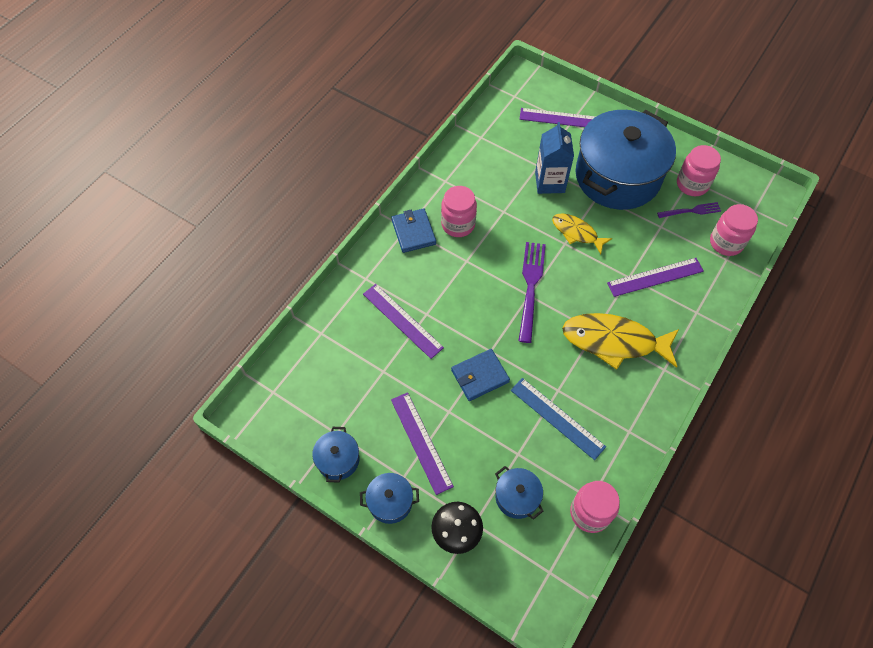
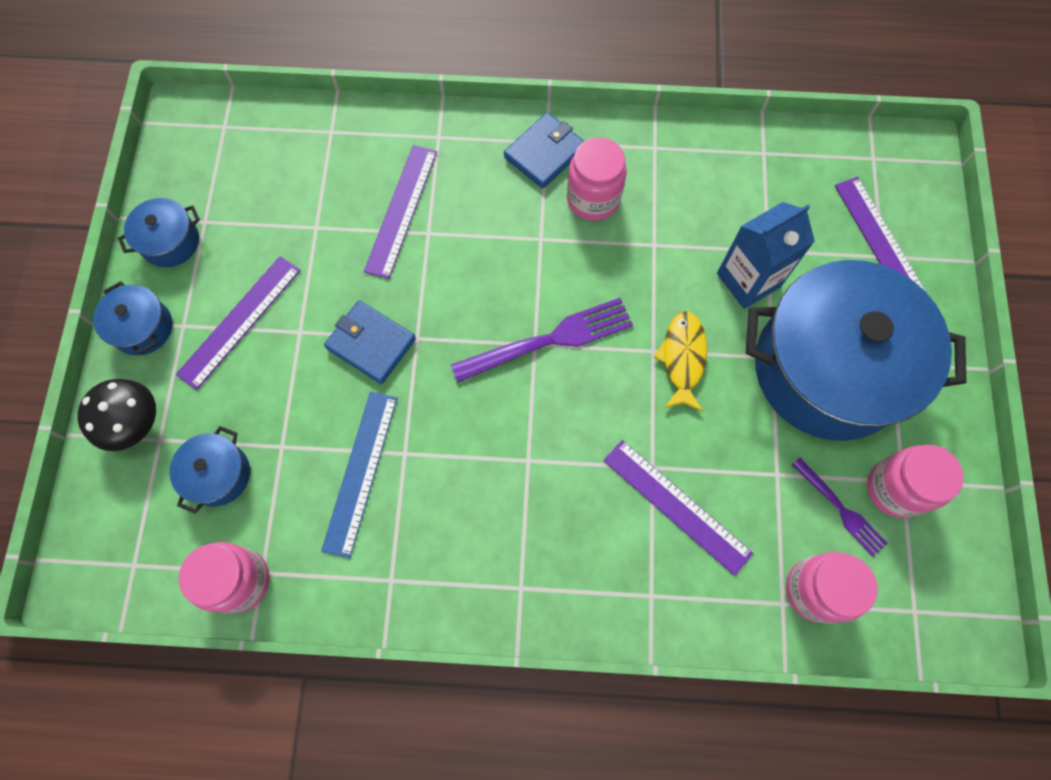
camera: 60 degrees right, 10 degrees up
(614, 341) = (526, 495): yellow fish -> none

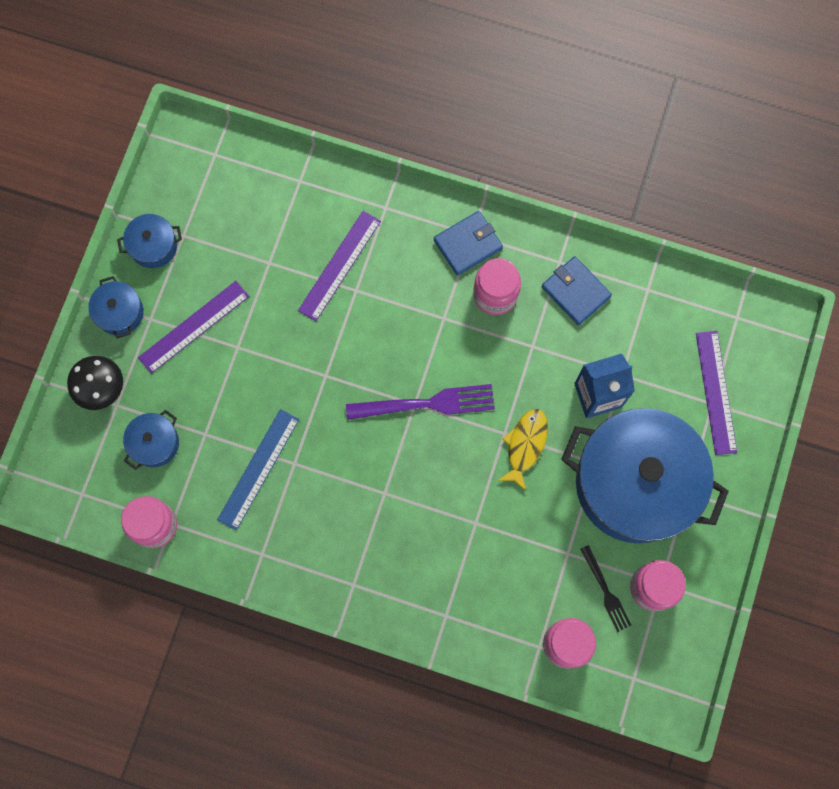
camera: 15 degrees right, 5 degrees up
(371, 343) = (290, 371): blue wallet -> blue wallet (576, 292)
(676, 506) = (484, 556): purple ruler -> none
(840, 508) = (606, 591): purple fork -> black fork

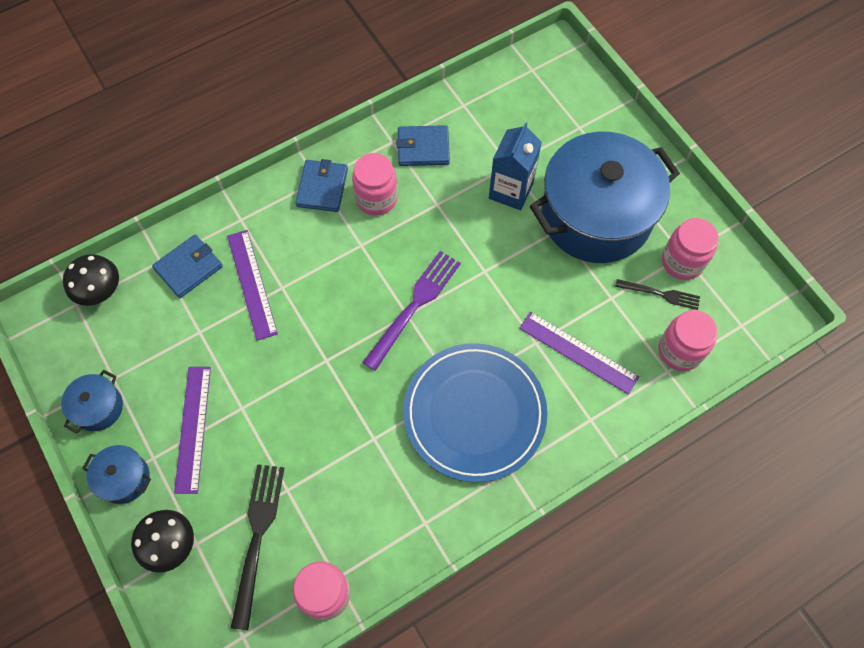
camera: 50 degrees left, 10 degrees down
(155, 443) = (257, 537): blue pot -> black fork
(239, 163) = (101, 292): none -> black mushroom
(258, 469) = (354, 470): blue ruler -> none
(312, 207) = (189, 268): none -> blue wallet
(376, 522) = (474, 413): none -> blue plate
(525, 445) = (506, 264): yellow fish -> none
(716, 392) = (573, 119): purple ruler -> purple ruler (578, 352)

